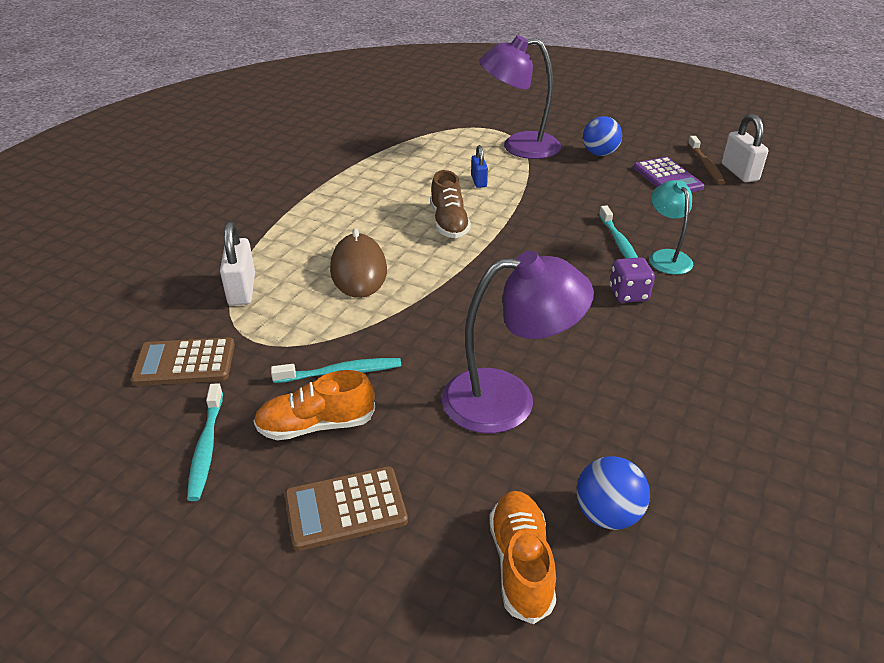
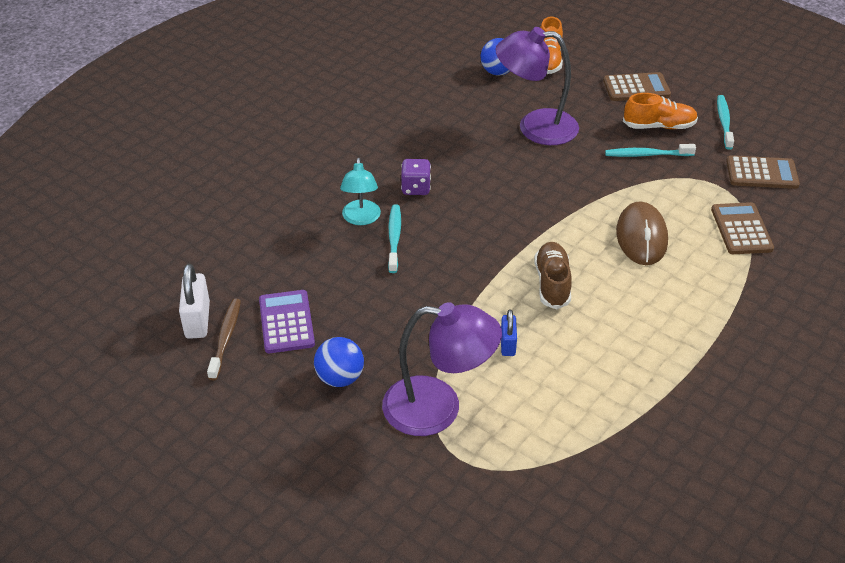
camera: 170 degrees left, 5 degrees up
(242, 289) = (741, 229): white padlock -> brown calculator

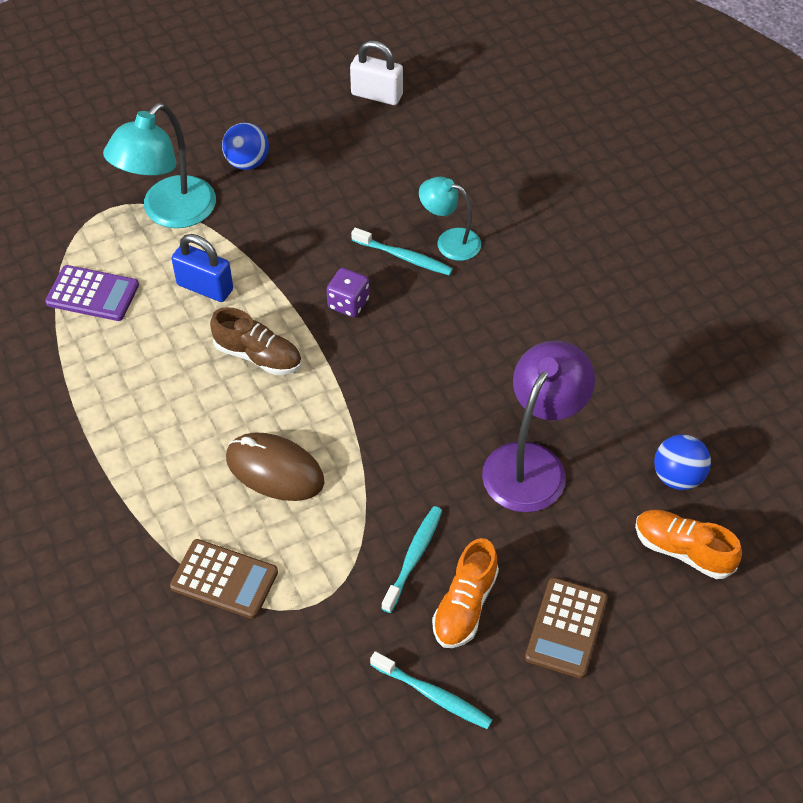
camera: 115 degrees right, 10 degrees up
(225, 338) = (343, 107): brown toothbrush -> none
(286, 322) = (337, 148): purple calculator -> purple calculator (92, 294)
(416, 188) = (475, 302): purple dice -> purple dice (348, 303)
(438, 408) = (169, 212): purple lamp -> turquoise lamp
(507, 344) = (205, 287): blue padlock -> blue padlock, size x1.61
(762, 173) = (305, 671): brown calculator -> none

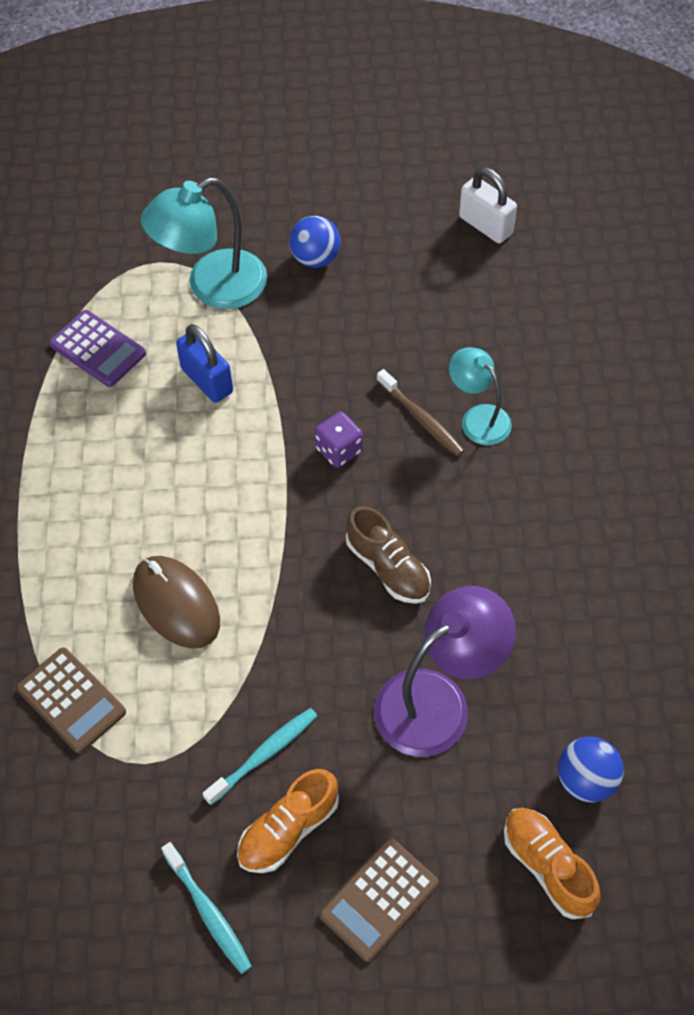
camera: 25 degrees right, 5 degrees up
(258, 356) = (221, 474): brown shoe -> brown shoe (388, 567)
(404, 257) = (421, 419): turquoise toothbrush -> brown toothbrush

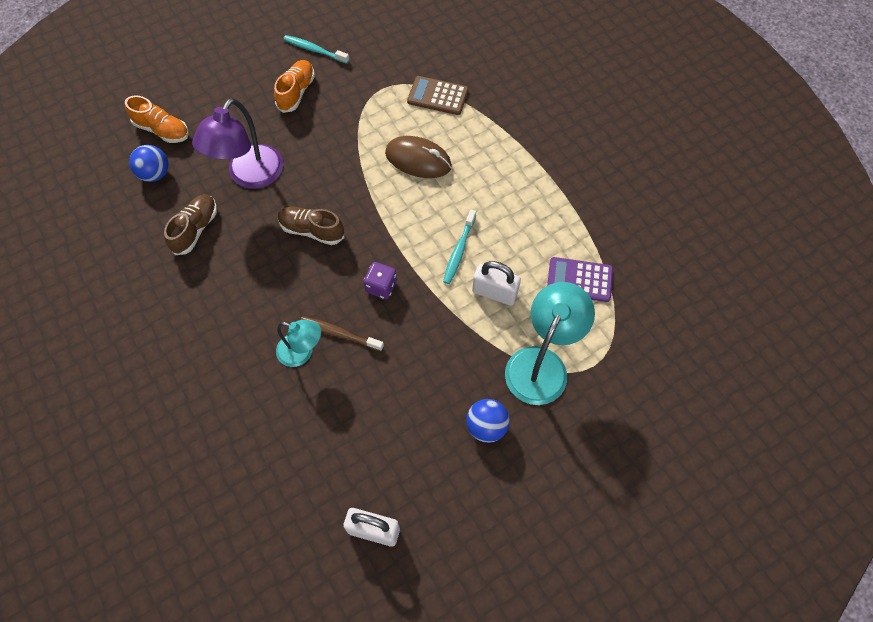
camera: 150 degrees right, 5 degrees up
(207, 380) = (494, 293): blue padlock -> white padlock
(264, 754) = (326, 115): turquoise toothbrush -> turquoise toothbrush (459, 251)
(379, 899) = (239, 85): brown calculator -> none
(553, 649) = (195, 229): none -> brown shoe

